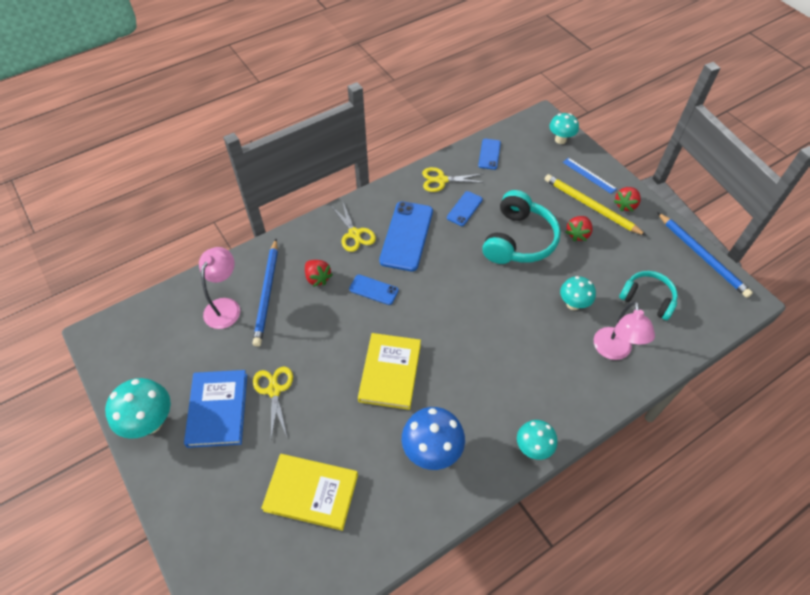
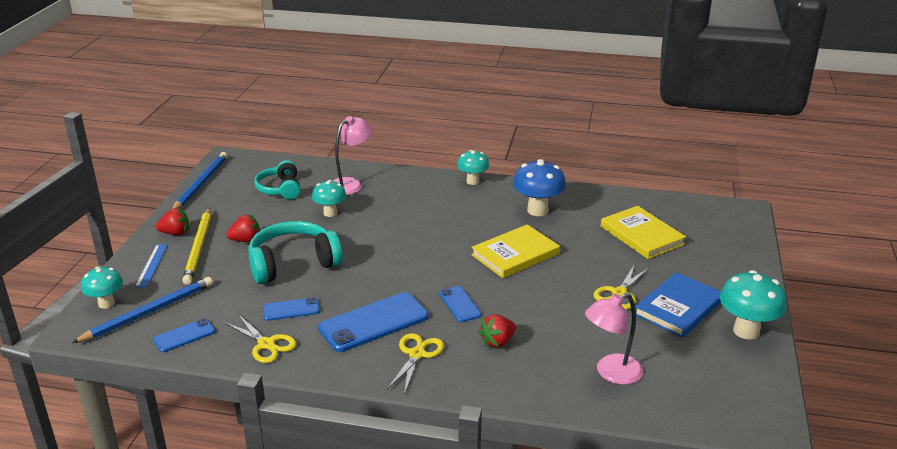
camera: 135 degrees left, 25 degrees down
(267, 293) = (559, 359): blue pencil -> blue pencil (148, 312)
(317, 278) = (497, 342): red strawberry -> red strawberry turned 135 degrees counterclockwise

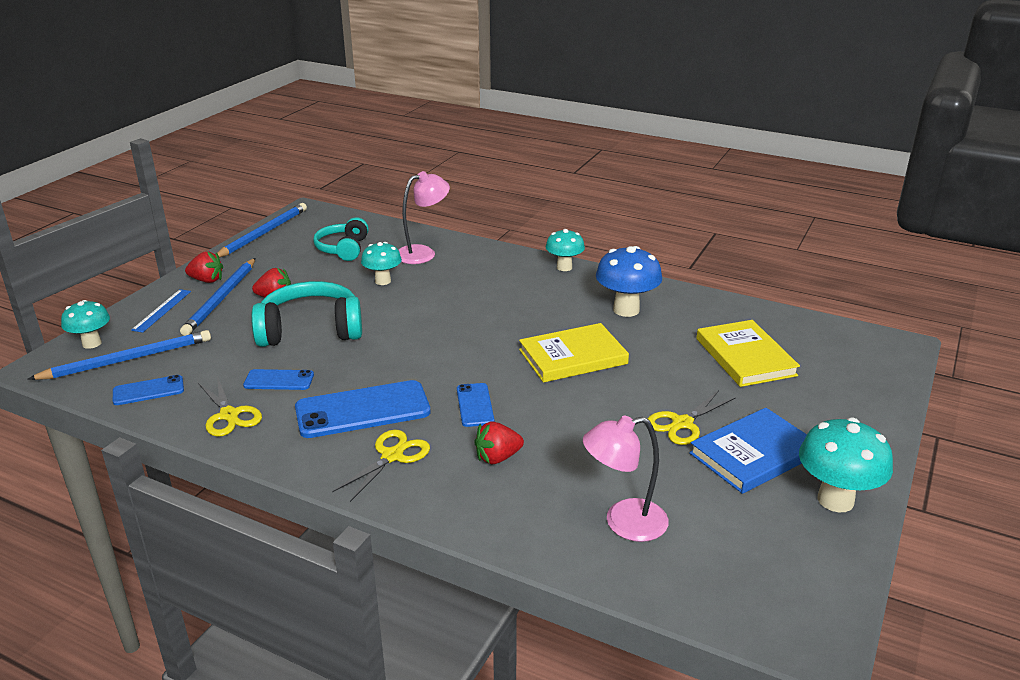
camera: 15 degrees right, 0 degrees up
(199, 248) = (221, 299): yellow pencil -> blue pencil

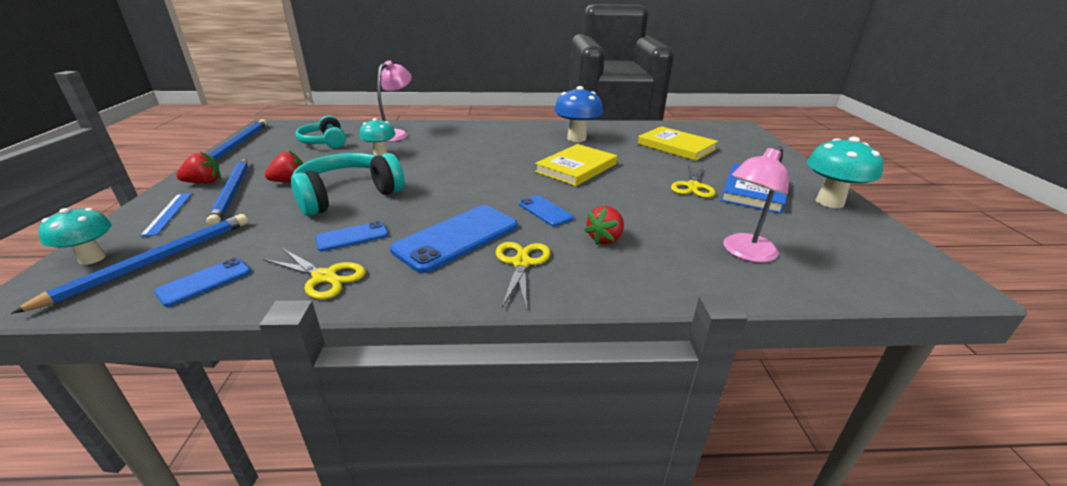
camera: 30 degrees left, 0 degrees up
(564, 267) = (508, 125): turquoise mushroom -> none

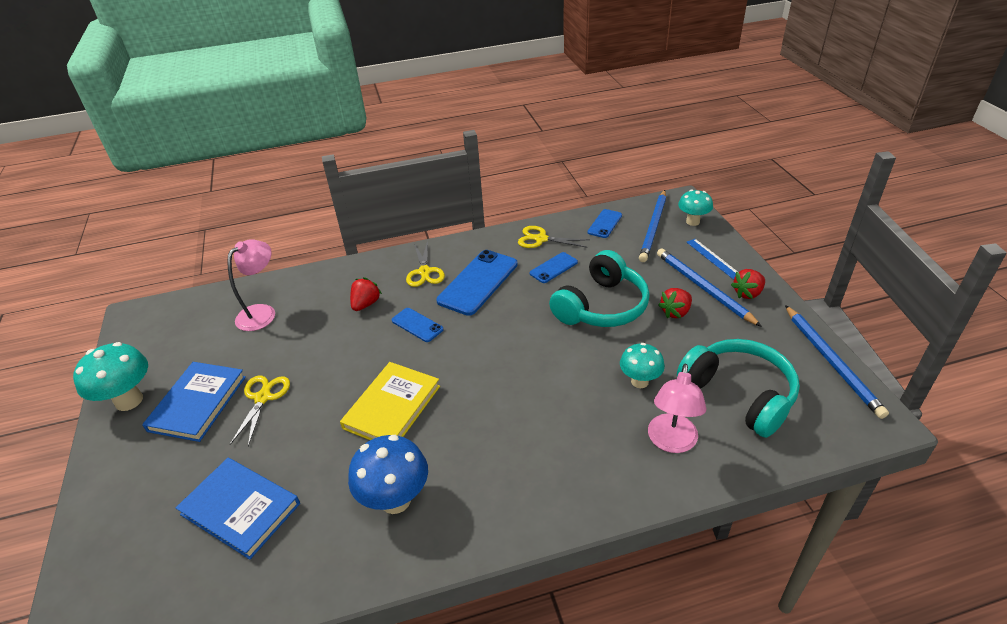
camera: 170 degrees right, 10 degrees up
(325, 142) = (739, 394): turquoise headphones -> turquoise headphones, size x1.56
(676, 146) = (240, 509): yellow book -> blue book

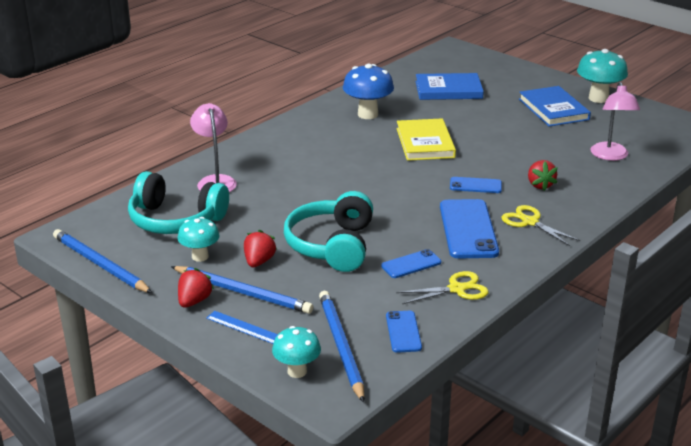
camera: 145 degrees right, 10 degrees down
(263, 397) = (517, 122): yellow scissors -> none
(553, 268) = (411, 264): blue phone -> blue phone turned 45 degrees clockwise
(639, 381) = (259, 205): turquoise mushroom -> turquoise mushroom (200, 256)

